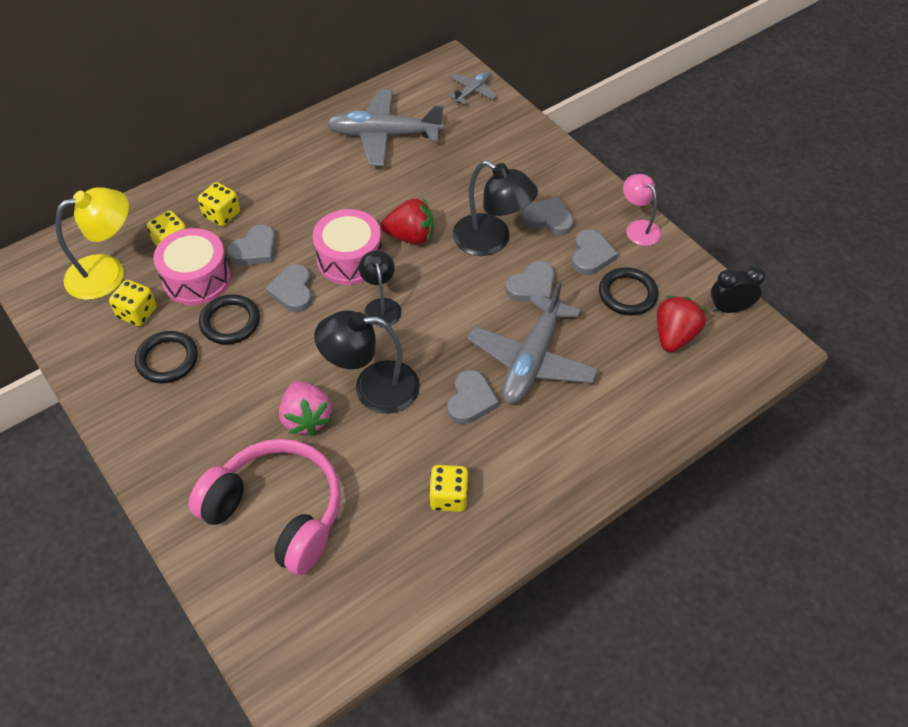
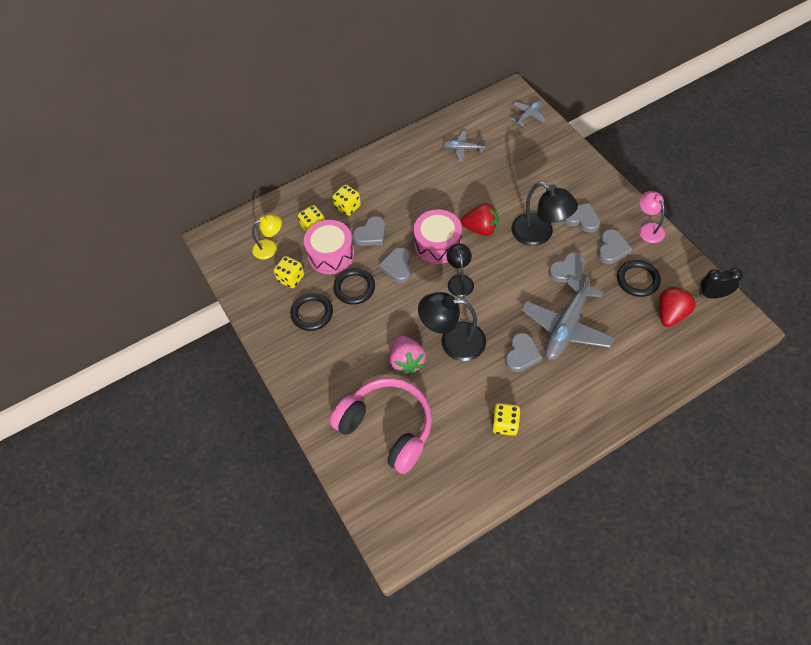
camera: 10 degrees right, 5 degrees up
(107, 272) = (270, 247): yellow lamp -> yellow lamp, size x0.62
(384, 135) = (462, 149): grey plane -> grey plane, size x0.51

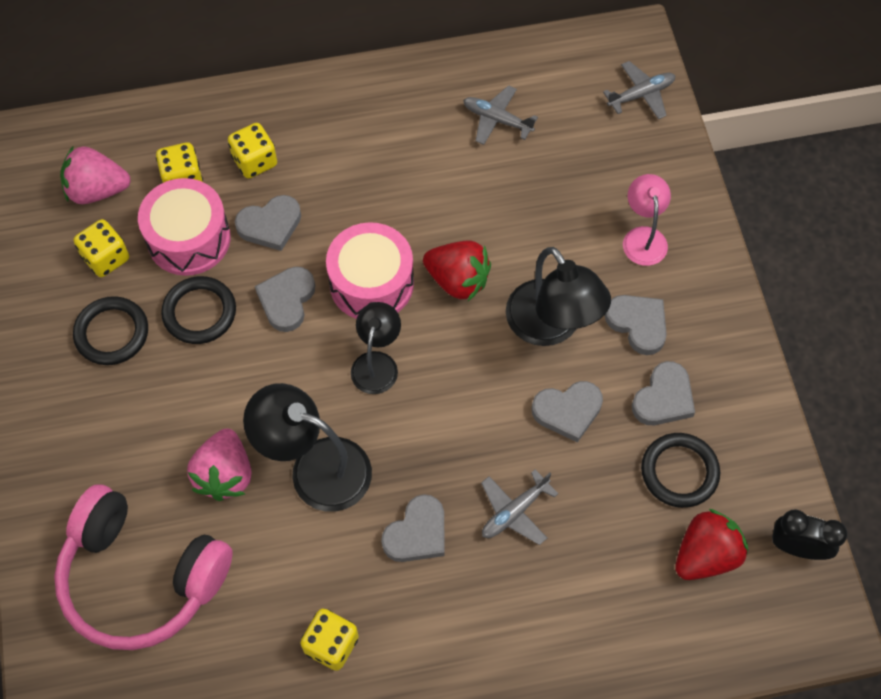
camera: 15 degrees right, 5 degrees up
(270, 247) = (97, 190): yellow lamp -> pink strawberry
(387, 428) = (141, 577): pink headphones -> pink headphones turned 150 degrees clockwise
(566, 327) = (514, 512): grey plane -> grey plane, size x0.51
(648, 228) = (746, 383): pink lamp -> pink lamp (643, 237)

